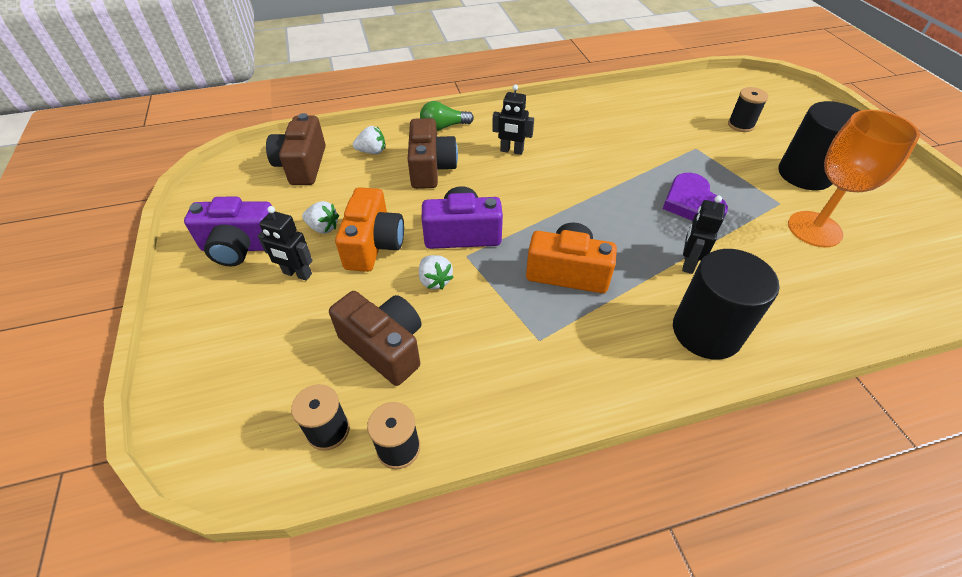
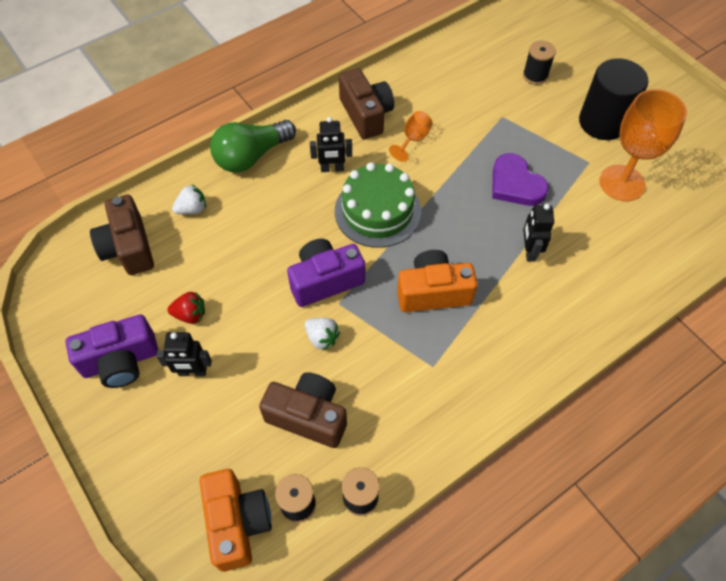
camera: 20 degrees left, 10 degrees up
(323, 228) = (190, 315): white strawberry -> red strawberry
(374, 245) = (248, 318): orange camera -> orange camera (237, 523)
(431, 168) = (262, 213): brown camera -> brown camera (366, 115)
(444, 127) = (251, 156): green light bulb -> green light bulb, size x1.59
(540, 192) = (377, 211): none -> green cake
(598, 146) = (413, 140): none -> orange goblet
(706, 331) = (560, 314): black cylinder -> none

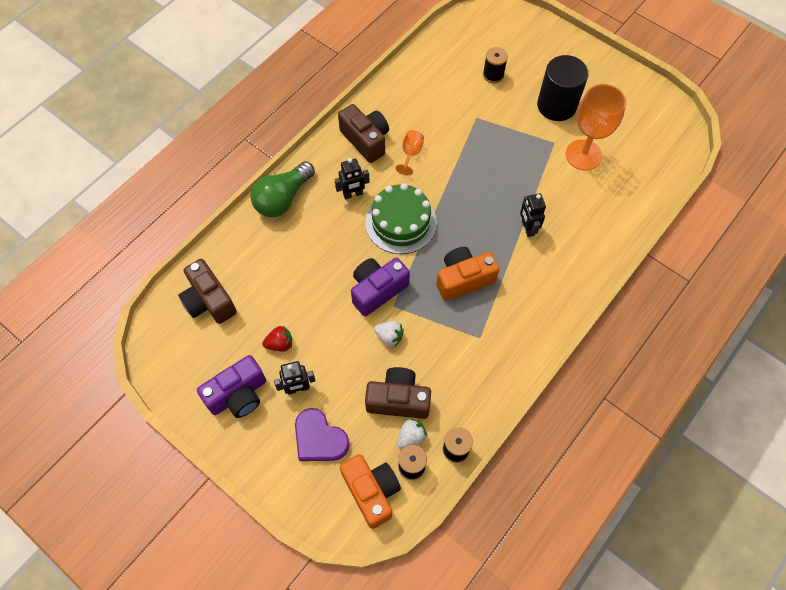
camera: 15 degrees left, 5 degrees up
(192, 209) = (250, 256): white strawberry -> white strawberry (411, 437)
(515, 184) = (502, 174): purple heart -> purple heart (319, 438)

